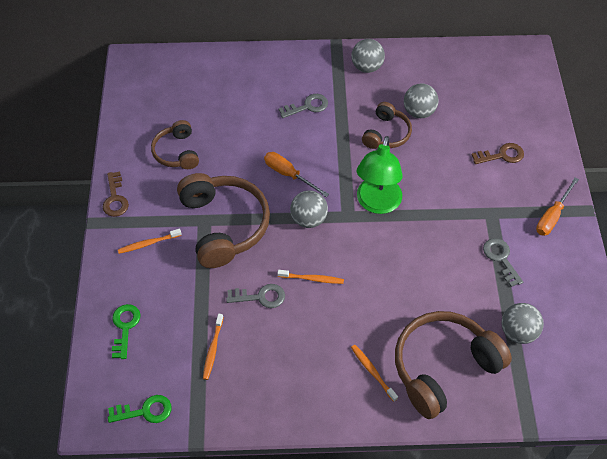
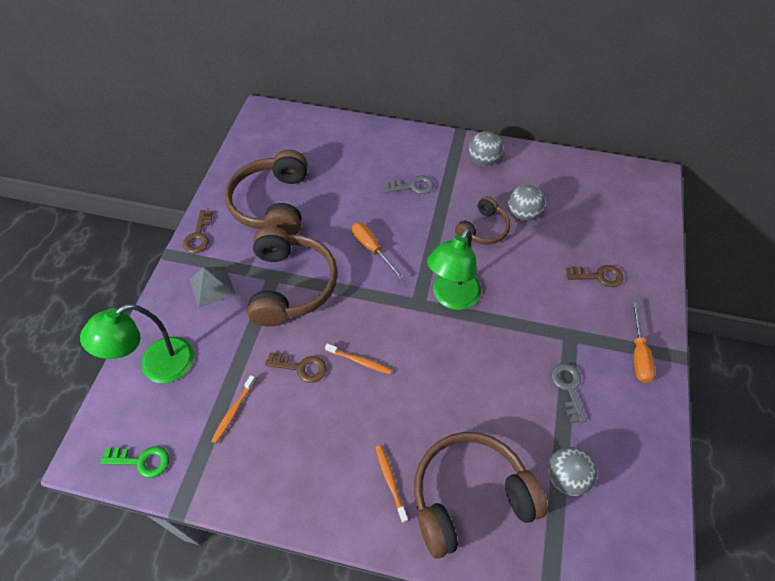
camera: 15 degrees right, 0 degrees up
(125, 327) = (157, 366): green key -> green lamp
(148, 243) = (212, 286): orange toothbrush -> grey pyramid
(177, 152) = (272, 204): brown headphones -> brown headphones, size x1.78
(260, 297) = (301, 367): grey key -> brown key
(308, 219) = (377, 298): grey ball -> none
(552, 216) = (638, 354): orange screwdriver -> orange screwdriver turned 45 degrees counterclockwise

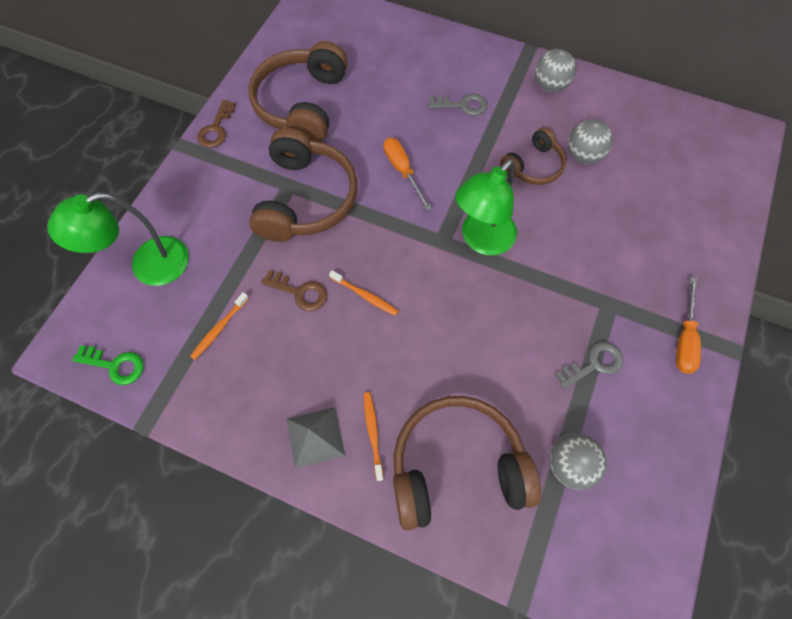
camera: 10 degrees right, 10 degrees up
(212, 286) = (221, 187): grey pyramid -> grey pyramid (315, 437)
(568, 388) = (593, 364): grey key -> grey key turned 60 degrees clockwise
(598, 276) = (656, 241): brown key -> none

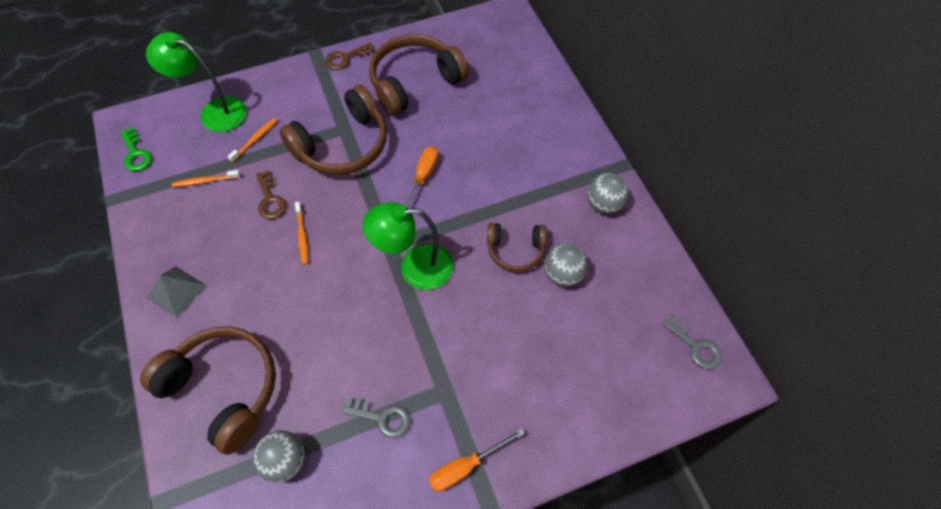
camera: 45 degrees right, 5 degrees down
(373, 433) = (206, 321): orange toothbrush -> orange toothbrush (255, 139)
(462, 105) = (519, 166): grey key -> grey key (695, 346)

